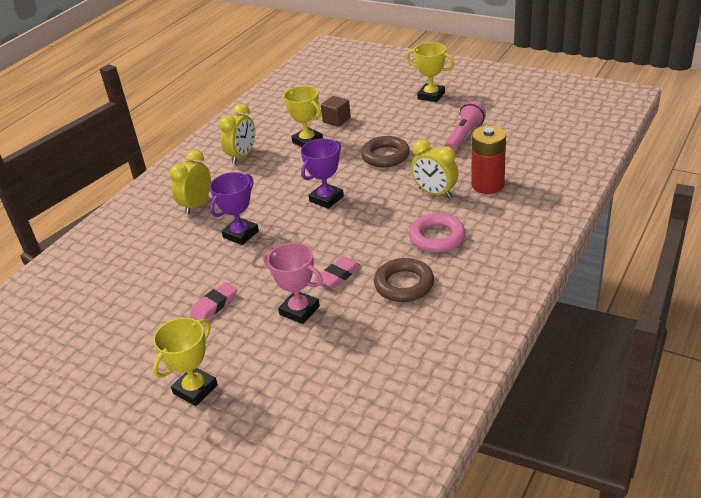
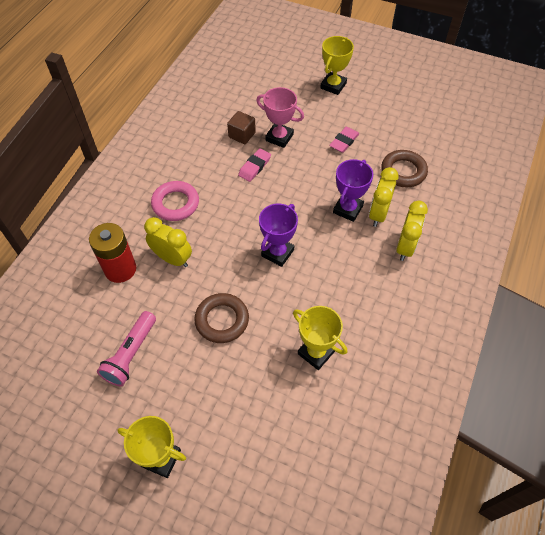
camera: 170 degrees right, 20 degrees up
(242, 156) = (387, 326): yellow clock -> yellow clock (378, 214)
(336, 120) = (287, 399): brown cube -> brown cube (242, 135)
(404, 284) = (204, 158): brown ring -> brown ring (403, 171)

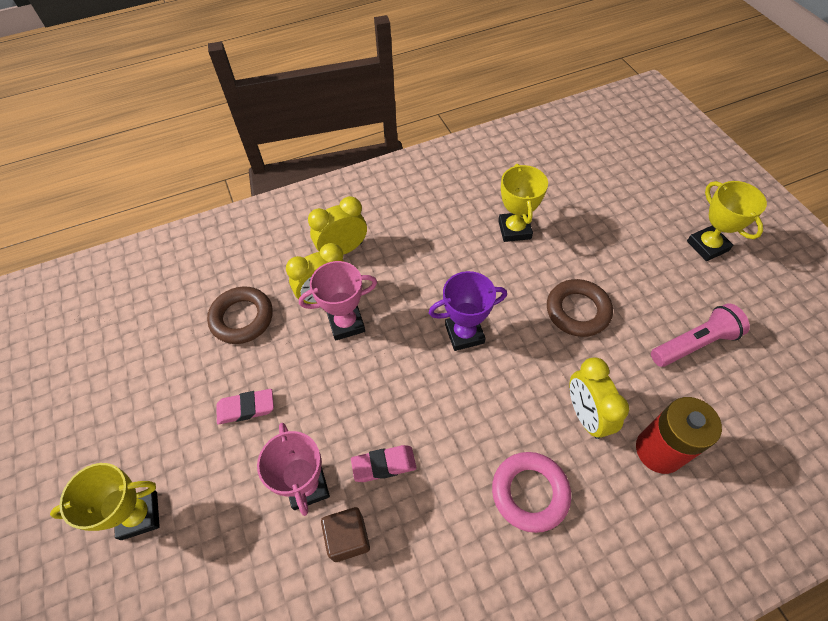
camera: 135 degrees left, 0 degrees up
(347, 209) = (346, 323): purple trophy -> pink trophy

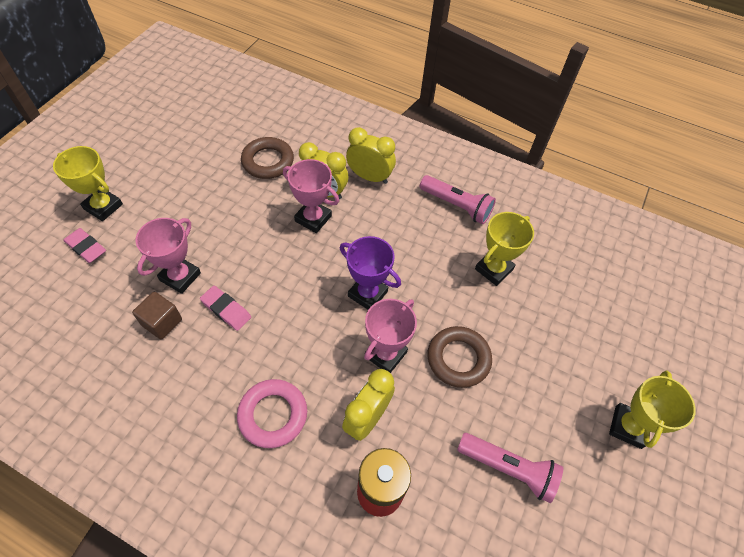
camera: 45 degrees right, 0 degrees up
(246, 408) = (207, 208): pink eraser -> pink eraser (86, 247)
(432, 211) = (456, 206): none -> pink flashlight
(535, 360) = (386, 354): none -> pink trophy

